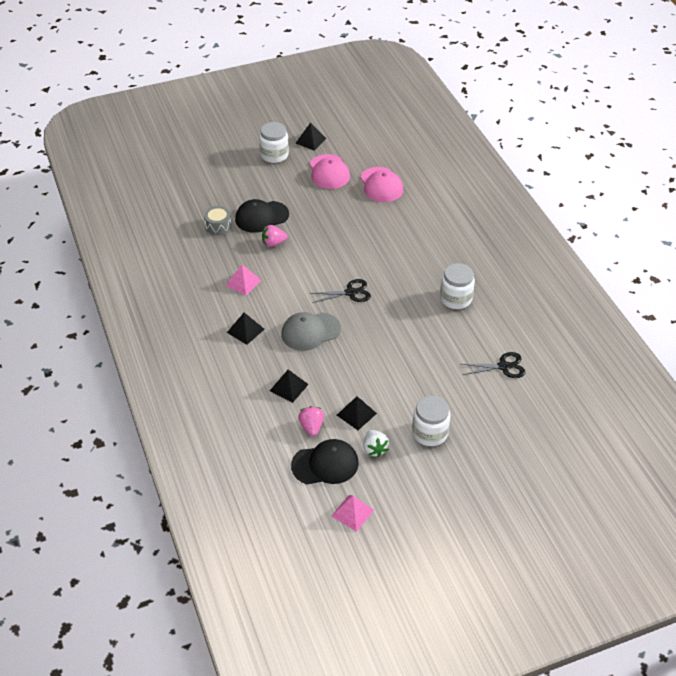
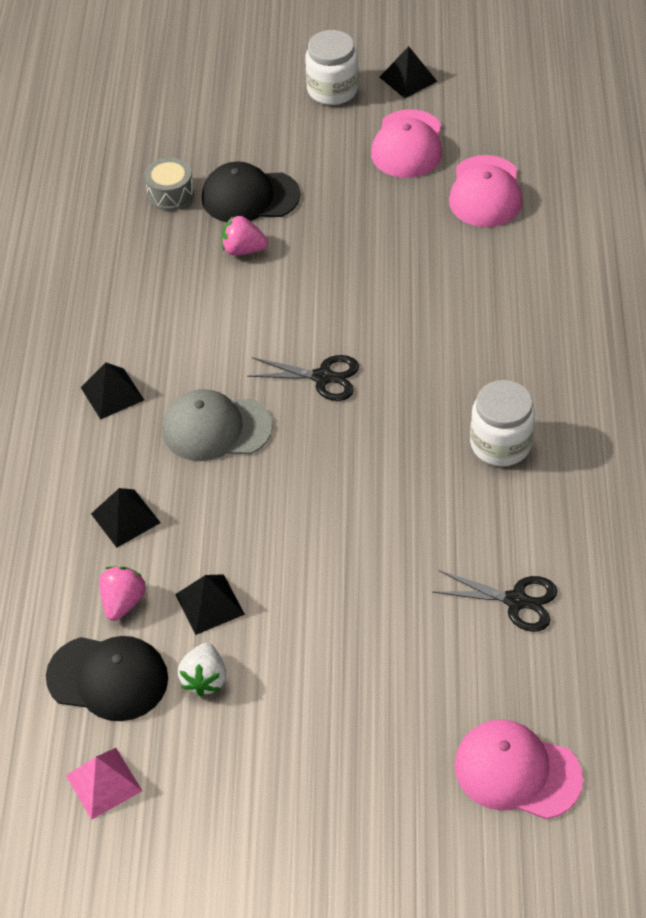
camera: 25 degrees right, 5 degrees up
(243, 282) = (156, 306): pink pyramid -> none
(430, 433) = (315, 682): white jar -> none
(547, 441) = (517, 771): none -> pink cap

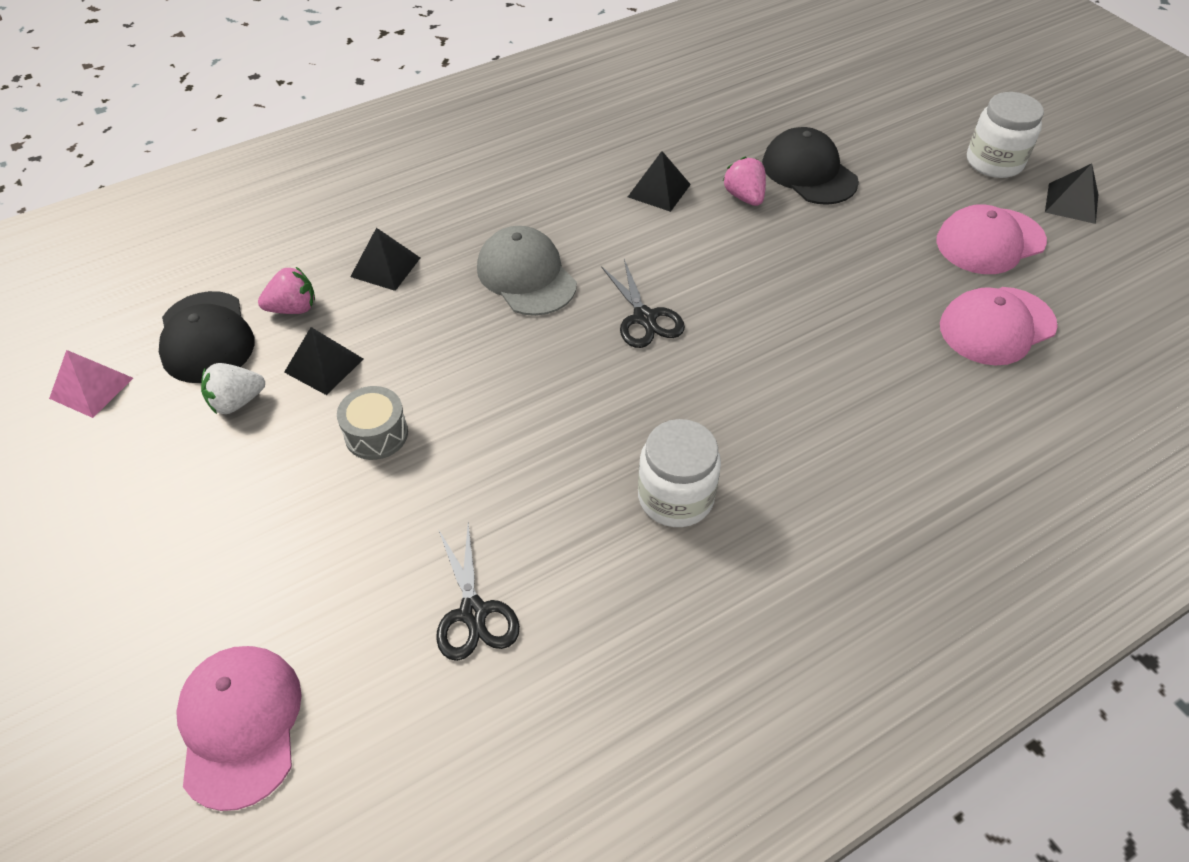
camera: 55 degrees right, 0 degrees up
(112, 393) = (514, 196): black pyramid -> black pyramid (659, 190)
(170, 194) = (761, 127): grey drum -> grey drum (376, 434)

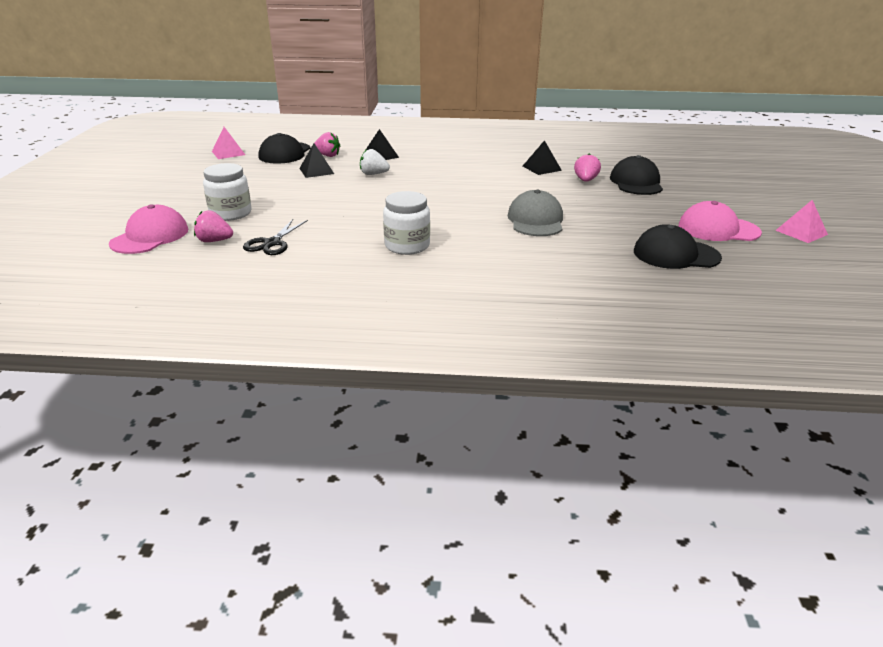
camera: 35 degrees right, 20 degrees down
(236, 402) = (271, 169): white strawberry -> white strawberry (373, 174)
(371, 665) = (214, 241): none -> pink strawberry
(376, 434) = (308, 191): grey drum -> none
(526, 275) = (437, 173): grey cap -> grey cap (535, 220)
(644, 318) = (475, 198): black scissors -> none
(994, 162) = (766, 207): white jar -> white jar (230, 213)
(996, 326) = (675, 254): pink cap -> black cap
(1071, 203) = (801, 232): black pyramid -> pink pyramid

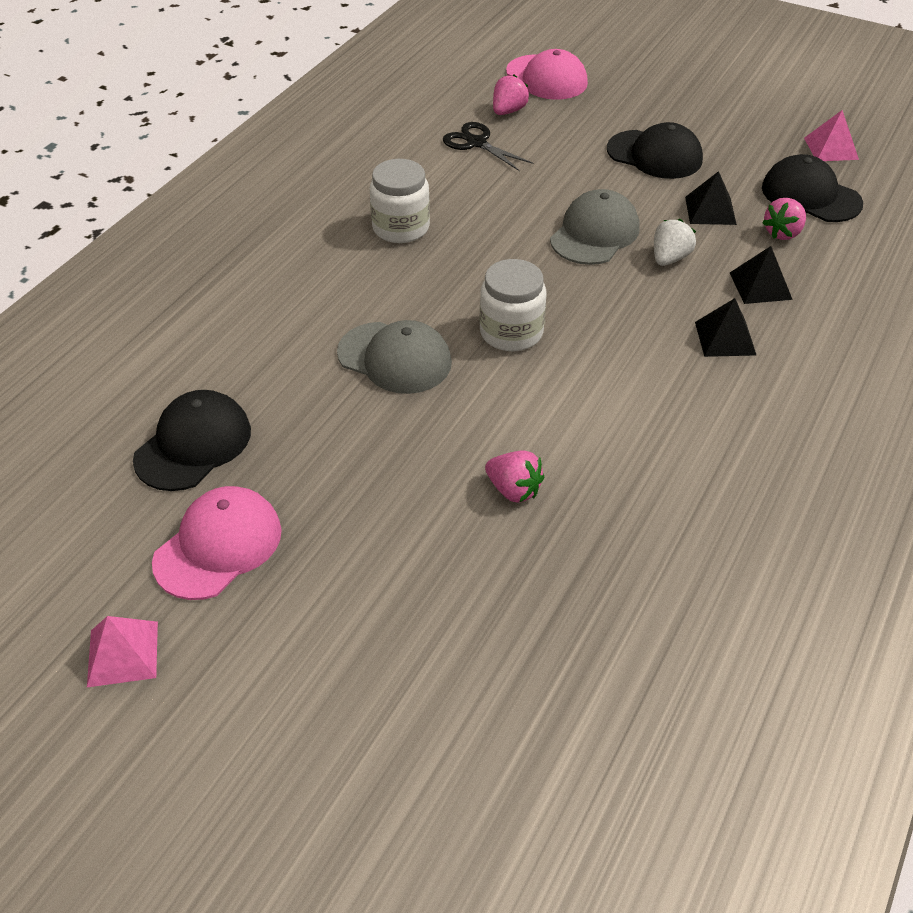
camera: 115 degrees right, 15 degrees up
(230, 213) = (582, 127): white jar -> white jar (511, 332)
(364, 193) = (595, 233): none -> grey cap
(541, 168) = (606, 459): black pyramid -> black pyramid (725, 338)
(636, 182) = (463, 558): black cap -> black cap (655, 155)

